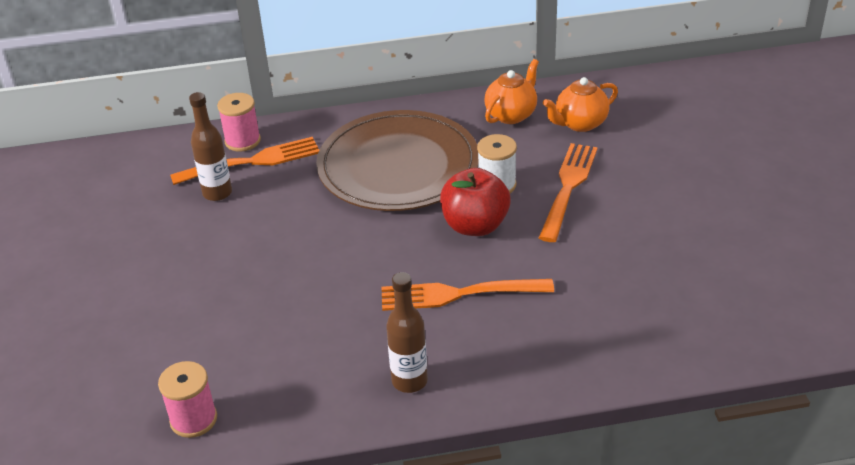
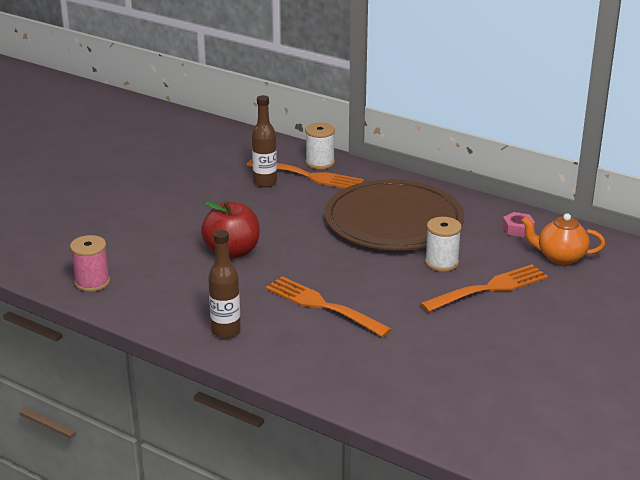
camera: 40 degrees right, 10 degrees down
(242, 141) = (320, 163): pink spool -> white spool
(475, 225) = (391, 277): red apple -> red apple (232, 252)
(511, 114) = (518, 229): orange teapot -> pink nut

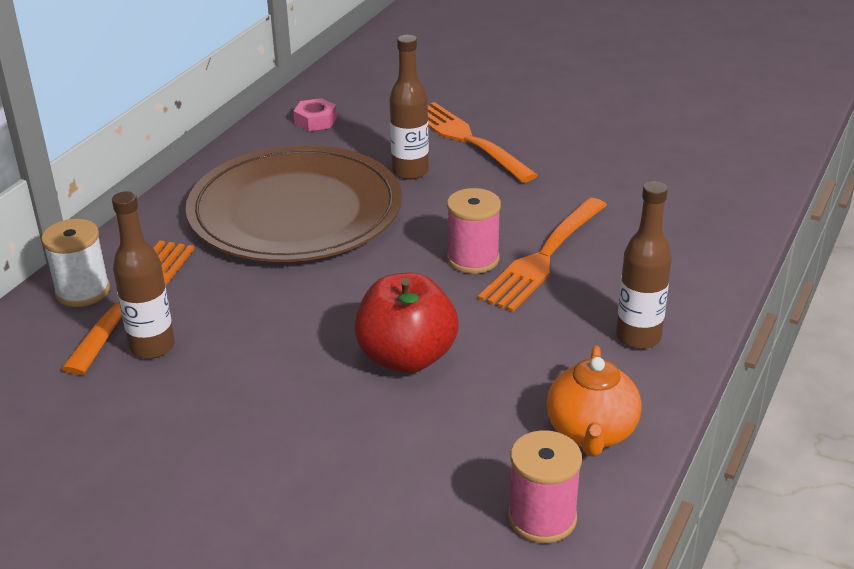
camera: 95 degrees left, 5 degrees up
(326, 279) = (473, 259): none -> pink spool
(441, 262) = (410, 171): white spool -> brown bottle
(560, 257) = (385, 96): orange teapot -> orange teapot (591, 433)

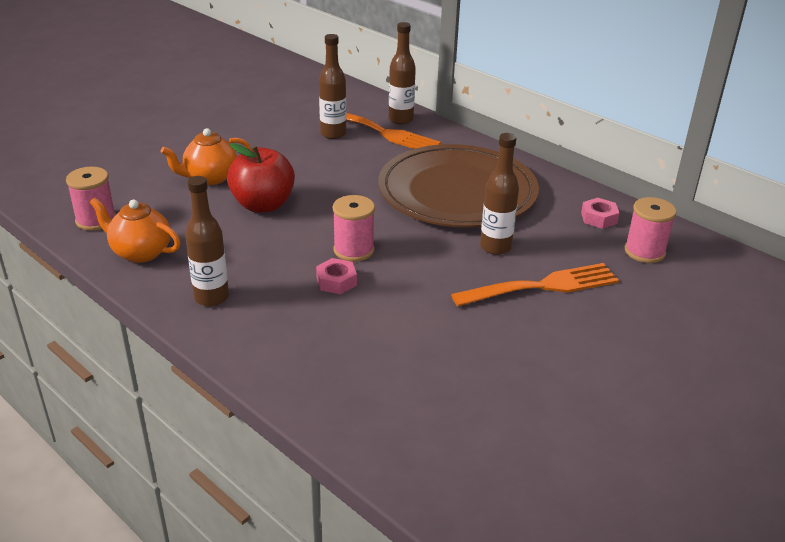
camera: 105 degrees right, 0 degrees up
(82, 291) = (401, 119): white spool -> brown bottle
(351, 436) = (210, 178): none -> orange teapot
(370, 95) = (644, 252): none -> pink spool
(543, 257) = (336, 281): orange fork -> pink nut

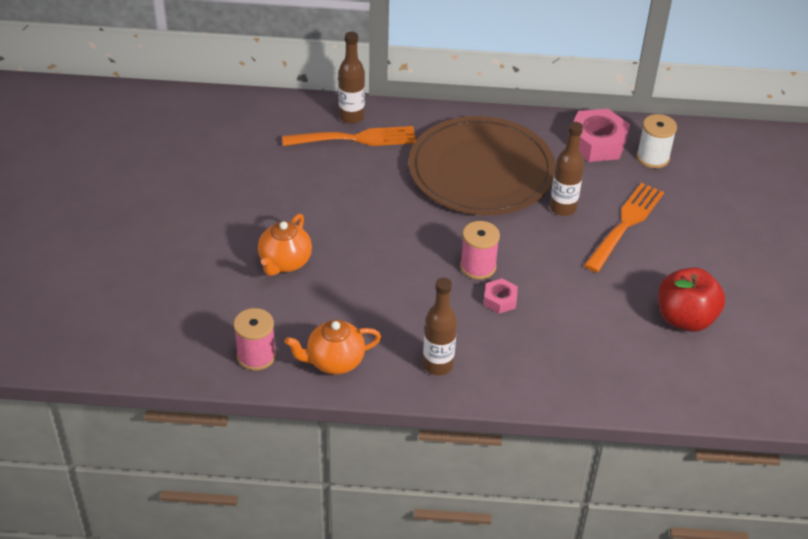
camera: 40 degrees left, 10 degrees up
(263, 205) = (362, 265): red apple -> red apple (685, 319)
(333, 134) = (318, 162): brown bottle -> none
(598, 218) = (597, 143): pink nut -> pink nut, size x1.90
(644, 252) = (652, 157): pink spool -> white spool

